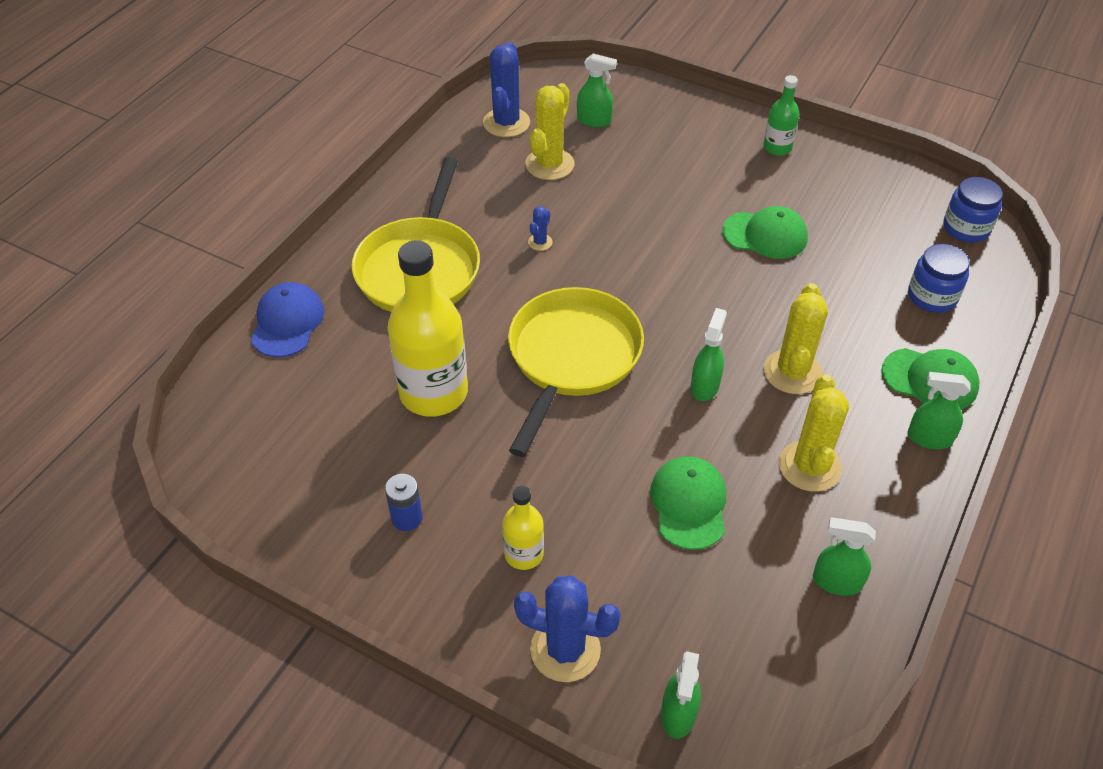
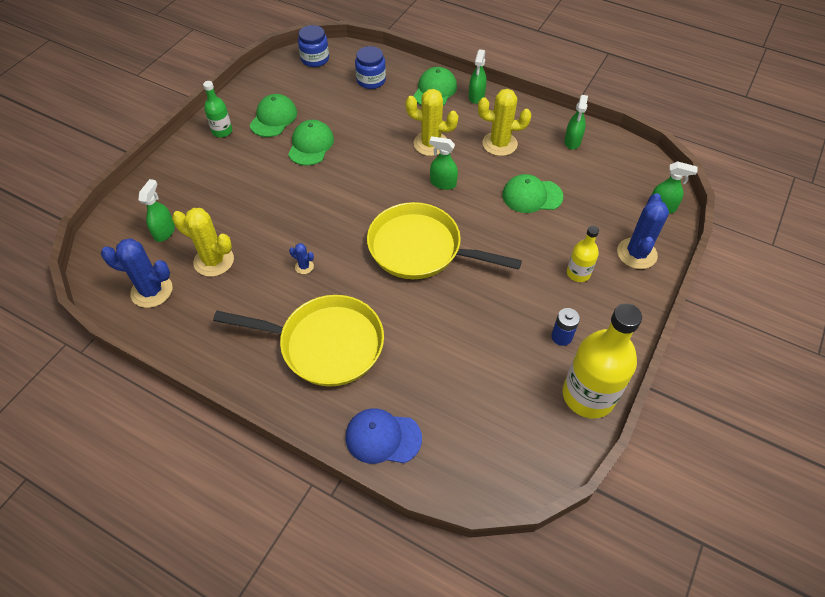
camera: 90 degrees left, 5 degrees up
(433, 392) = (454, 328): yellow bottle -> yellow bottle (588, 395)
(814, 193) = (273, 118): none -> green cap

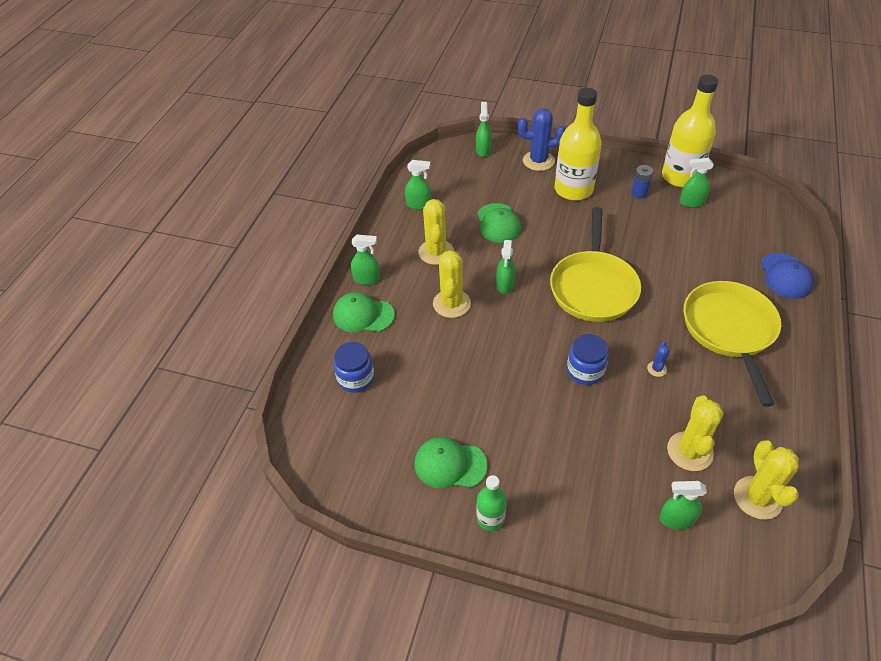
camera: 100 degrees left, 5 degrees down
(152, 291) = (757, 498): blue cactus -> yellow cactus
(311, 145) = (485, 410): green cap -> none
(315, 59) = (321, 451): blue jar -> blue jar (585, 371)
(534, 388) = (691, 202): none -> green spray bottle
(578, 273) = (573, 189): yellow bottle -> yellow bottle, size x1.96

